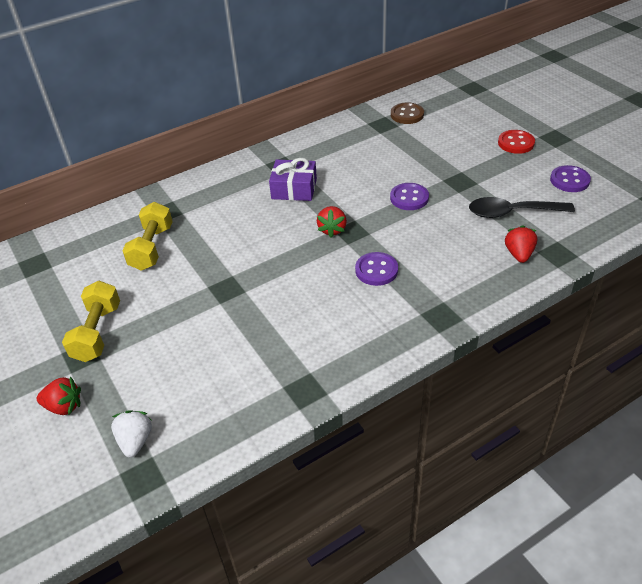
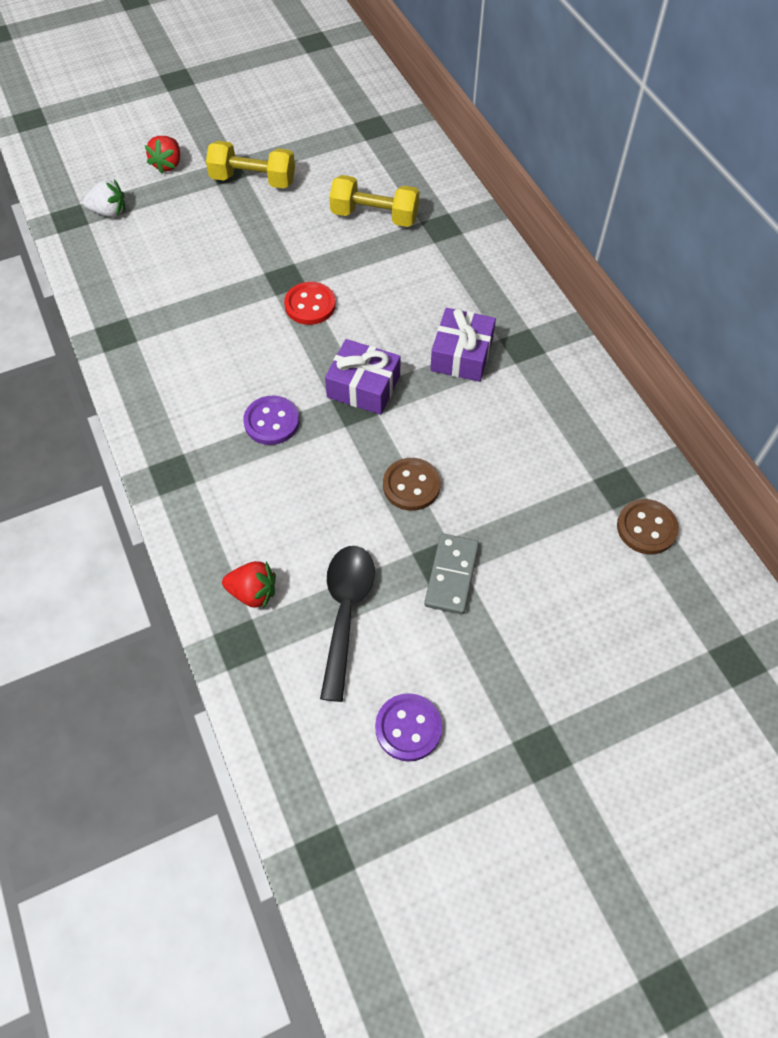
camera: 95 degrees right, 15 degrees up
(332, 229) = (363, 386): red strawberry -> purple gift
(409, 198) = (411, 485): purple button -> brown button
(467, 175) = (452, 575): none -> grey domino
(516, 143) = (533, 678): red button -> red button (310, 305)

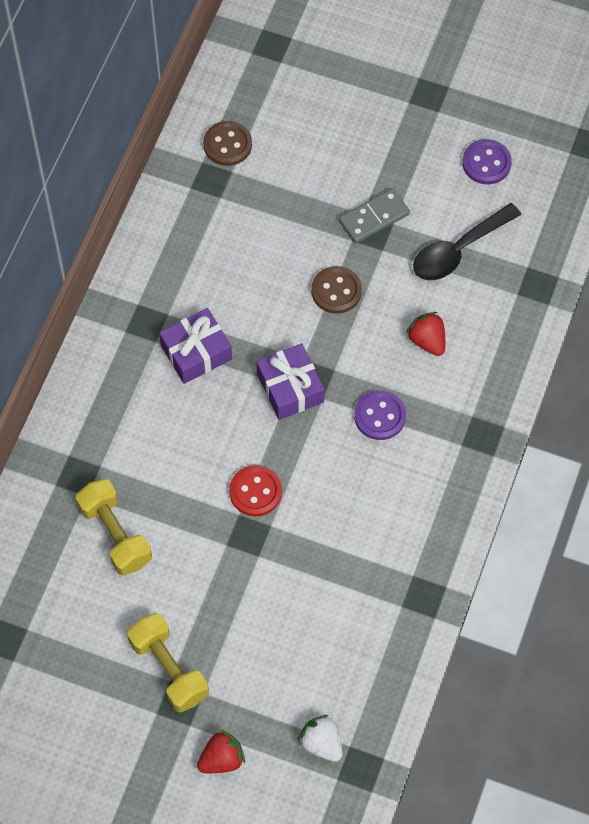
camera: 135 degrees left, 5 degrees up
(253, 592) = (502, 308): red strawberry -> red strawberry (427, 341)

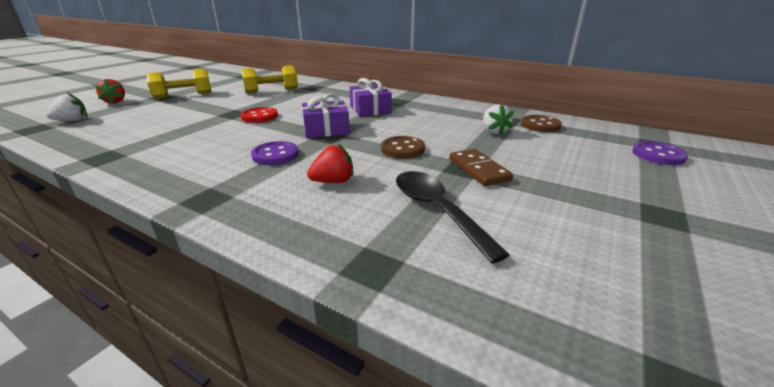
camera: 100 degrees right, 35 degrees down
(261, 197) = (494, 132): none -> white strawberry
(374, 217) = (479, 169): grey domino -> brown domino
(486, 163) = (575, 247): purple button -> purple button (658, 155)

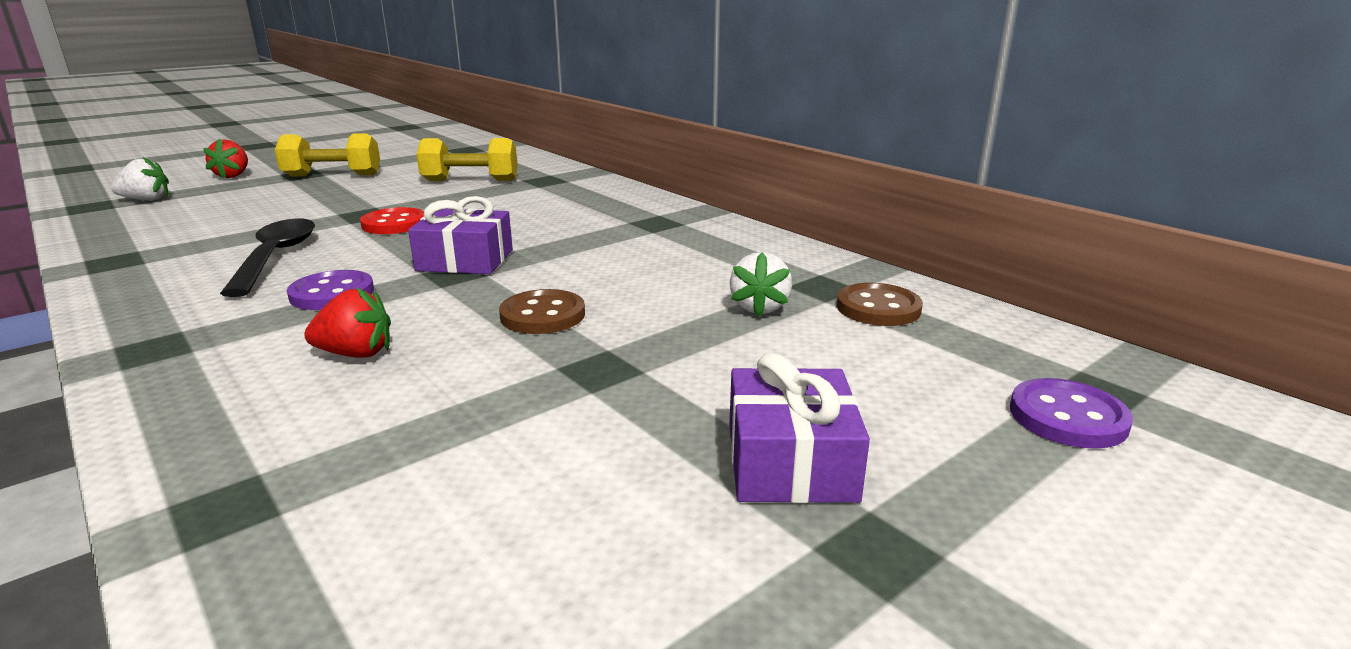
camera: 20 degrees right, 5 degrees down
(370, 109) = (587, 233): purple gift -> purple gift (790, 461)
(437, 210) = (447, 438): black spoon -> black spoon (276, 257)
(479, 169) = (625, 377): brown domino -> none

